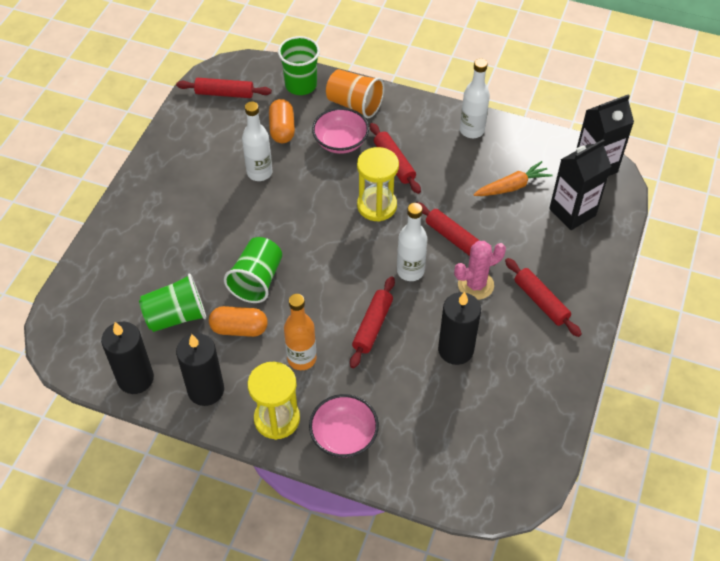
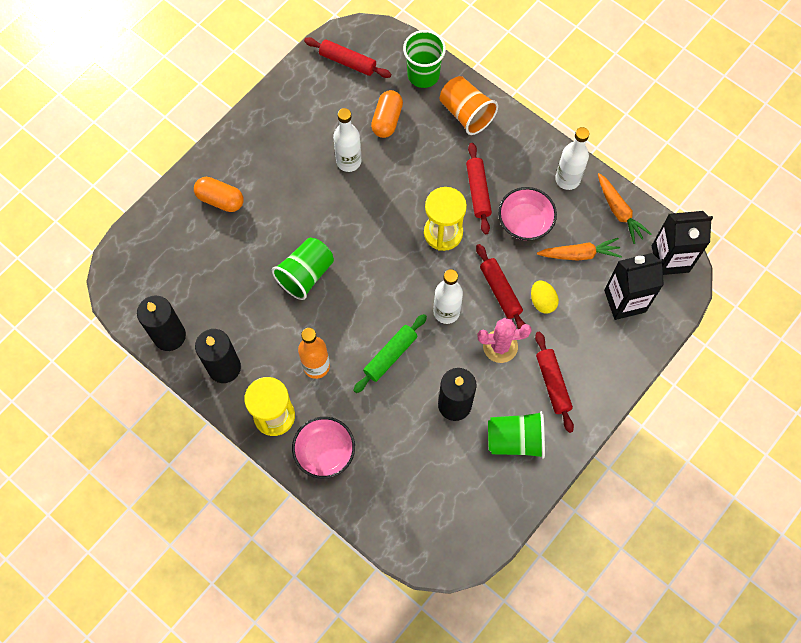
camera: 20 degrees right, 15 degrees up
(176, 316) = (223, 286): green cup -> green cup (515, 440)
(239, 329) = (273, 318): orange capsule -> orange capsule (220, 200)
(340, 142) = (436, 152): pink bowl -> pink bowl (525, 222)
(372, 326) = (390, 355): red rolling pin -> green rolling pin
(497, 235) = (542, 301): none -> yellow egg
(530, 143) = (619, 211): none -> orange carrot

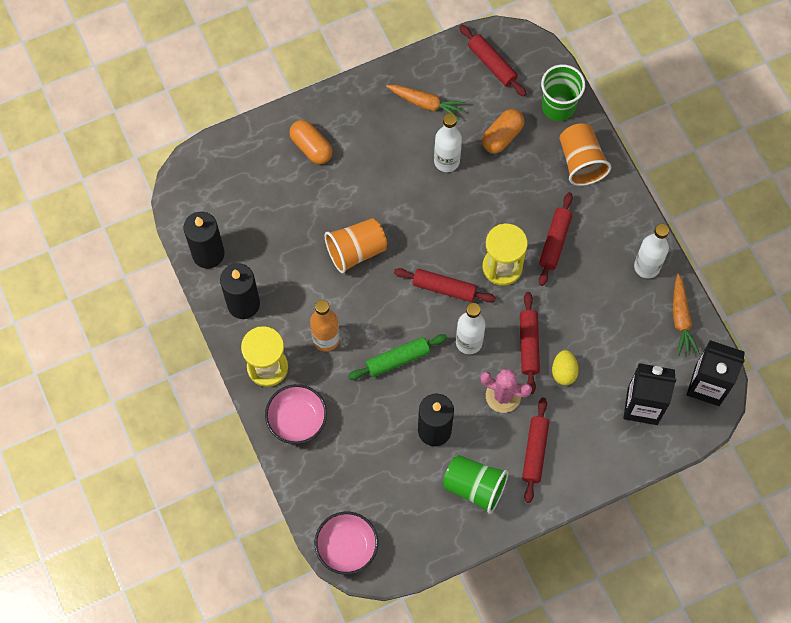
camera: 25 degrees right, 0 degrees up
(305, 274) = (356, 251): green cup -> orange cup
(401, 273) = (444, 288): none -> red rolling pin
(525, 222) = (585, 290): pink bowl -> pink bowl (347, 547)
(579, 254) = (621, 343): orange carrot -> orange carrot (426, 103)

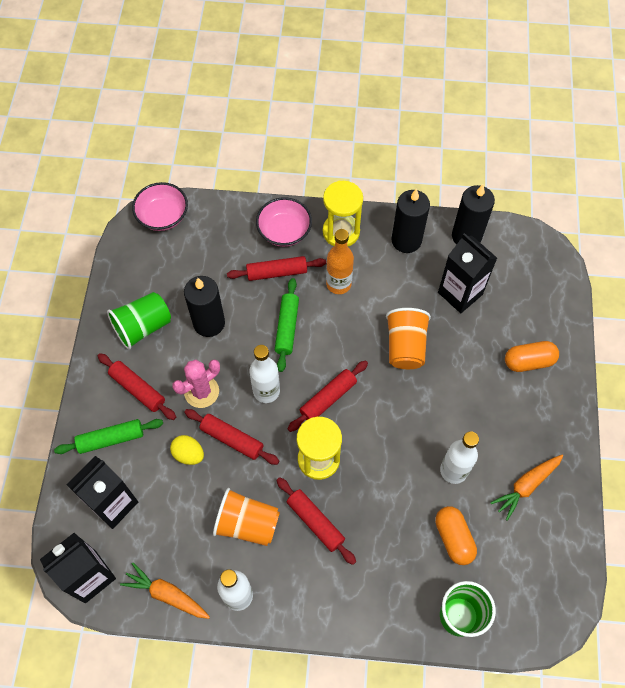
camera: 120 degrees right, 5 degrees down
(275, 231) = (460, 293): none -> black carton
(492, 64) = (541, 576): red rolling pin -> red rolling pin (277, 272)
(581, 162) = (385, 600): orange cup -> orange cup (247, 524)
(592, 444) = (111, 439): none -> green rolling pin

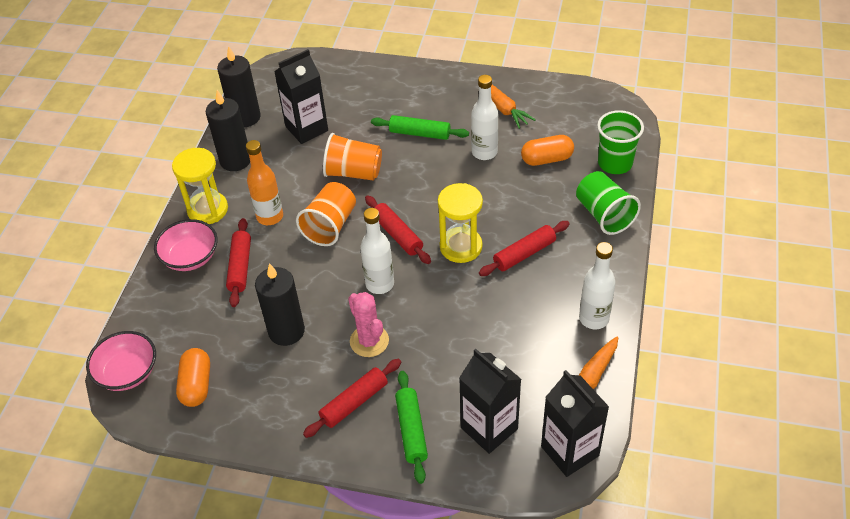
camera: 80 degrees left, 15 degrees down
(143, 327) = (275, 396): green cup -> green cup (604, 215)
(188, 454) = (440, 355): yellow egg -> none
(232, 439) = (429, 316): red rolling pin -> none
(247, 524) = (521, 307): orange cup -> orange cup (330, 226)
(287, 327) = (310, 262): green rolling pin -> green rolling pin (420, 133)
(528, 361) = (387, 93): orange capsule -> orange capsule (196, 385)

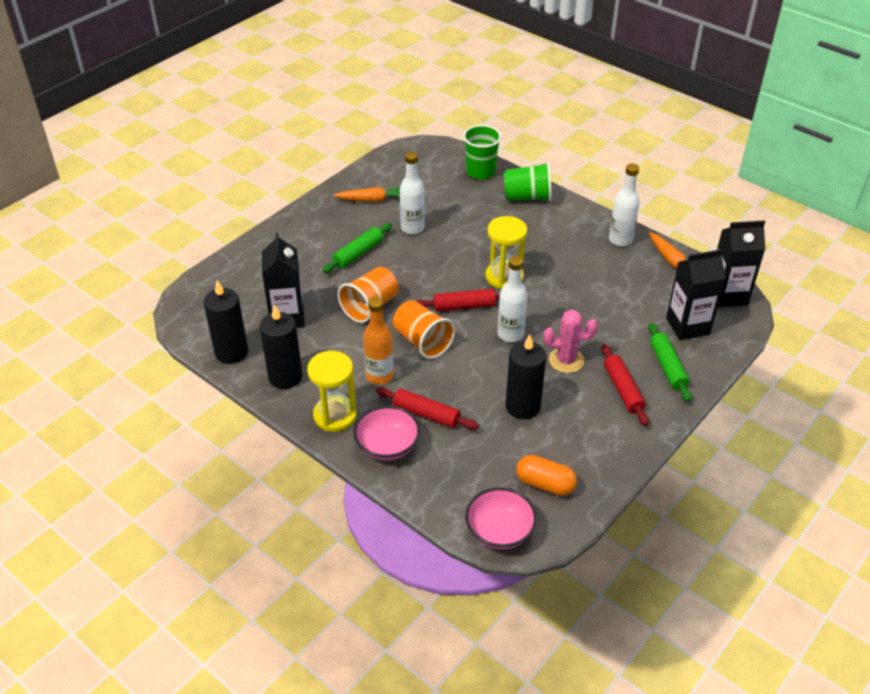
camera: 65 degrees left, 5 degrees down
(411, 430) = (667, 367): green rolling pin -> green rolling pin turned 60 degrees clockwise
(524, 254) = (536, 248): red rolling pin -> none
(546, 159) = (448, 201): orange capsule -> none

